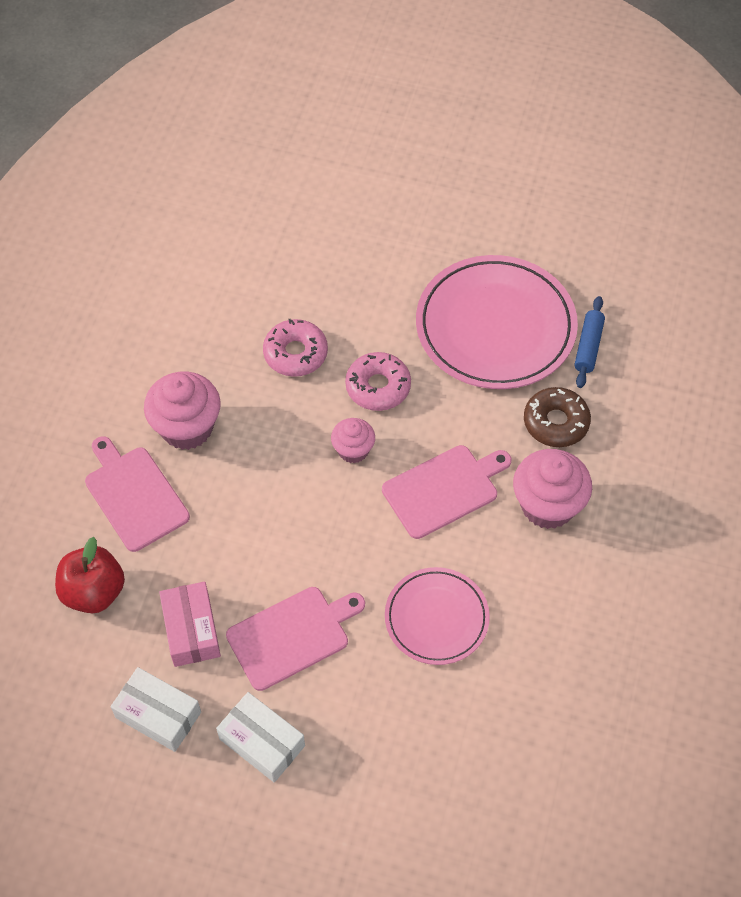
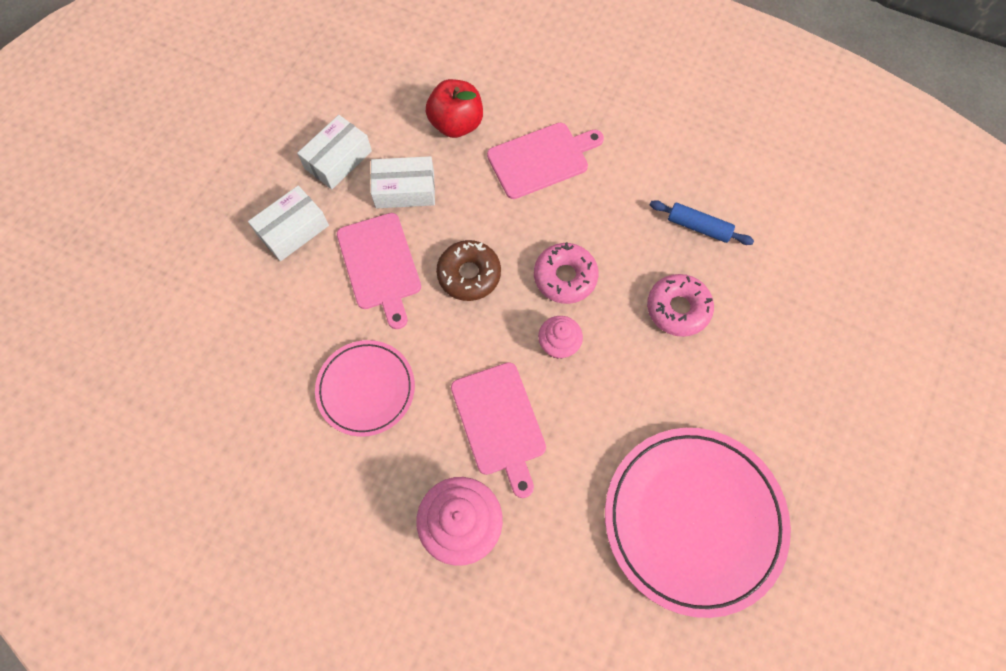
camera: 100 degrees right, 10 degrees up
(187, 427) = (604, 206): pink cupcake -> none
(191, 630) = (405, 190): pink box -> white box
(378, 387) = (629, 380): pink donut -> pink donut (565, 277)
(556, 422) = (560, 558): brown donut -> brown donut (469, 274)
(588, 346) = (656, 624): blue rolling pin -> blue rolling pin (698, 227)

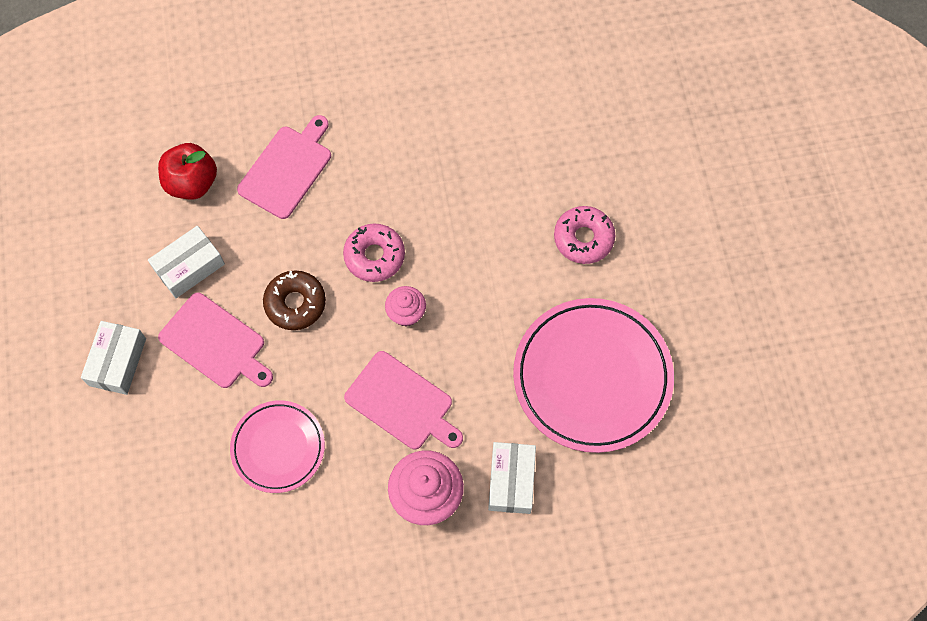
camera: 35 degrees left, 0 degrees up
(338, 160) = (110, 277): white box -> white box (511, 481)
(678, 308) = (479, 225): pink donut -> pink donut (583, 238)
(698, 227) = (453, 148): blue rolling pin -> none

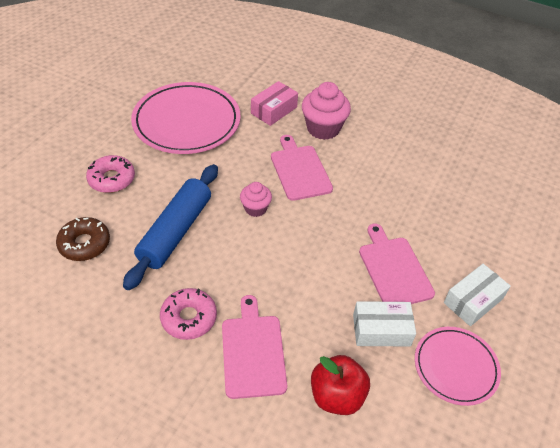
camera: 145 degrees left, 20 degrees down
(278, 447) = (391, 192): pink plate -> pink plate (455, 367)
(287, 169) = (253, 352): pink cutting board -> pink cutting board turned 105 degrees clockwise
(295, 303) = (321, 258): brown donut -> brown donut (84, 244)
(374, 256) = (244, 251): pink donut -> pink donut (189, 318)
(458, 228) = (175, 231): none -> blue rolling pin
(511, 481) = (274, 110): white box -> pink box

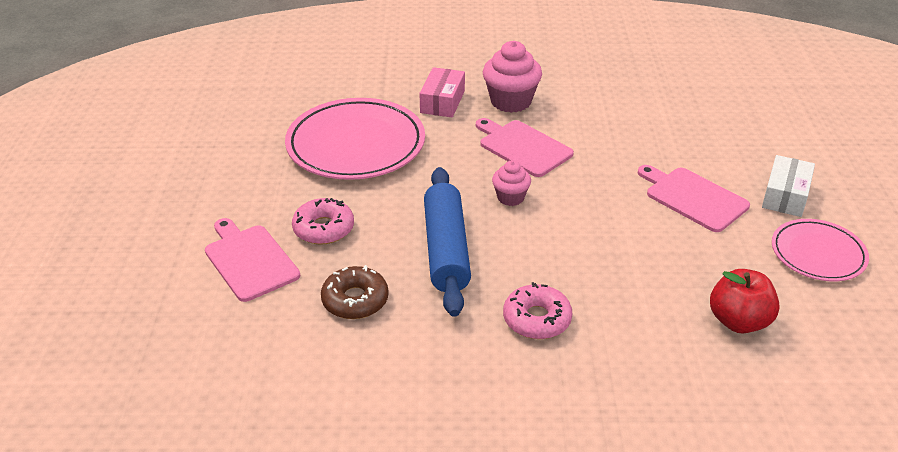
camera: 25 degrees left, 10 degrees down
(253, 352) = (628, 320): pink cutting board -> pink cutting board (250, 260)
(381, 330) = (728, 252): white box -> none

